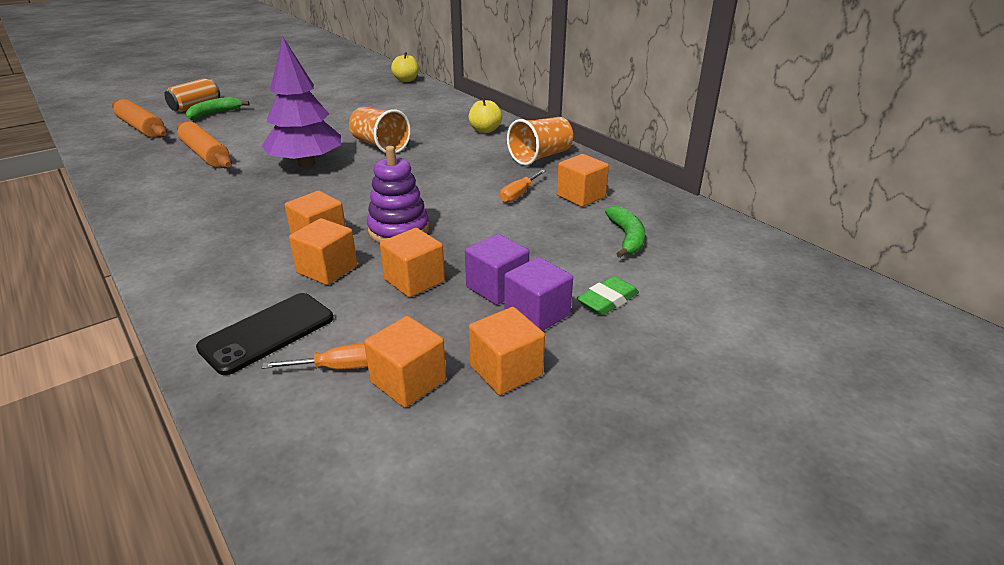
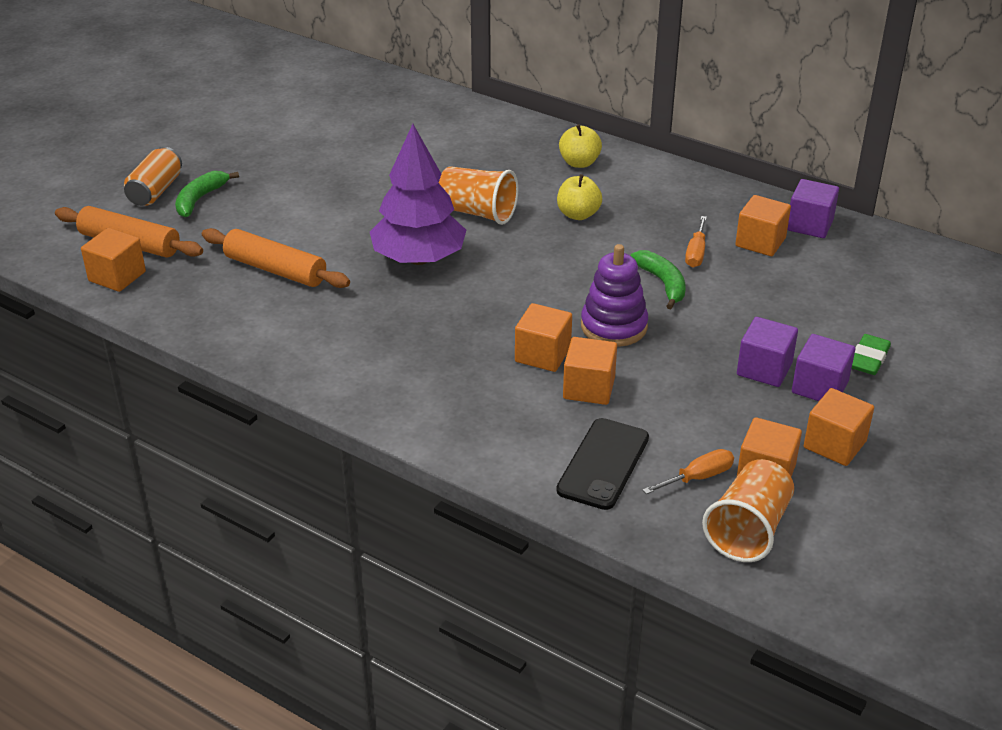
camera: 20 degrees left, 5 degrees up
(406, 80) = (395, 87): yellow apple -> yellow apple (578, 214)
(414, 280) = (683, 380): orange cube -> orange cube (117, 276)
(540, 157) = (676, 193): orange cup -> orange cup (748, 530)
(627, 238) = (840, 286): green banana -> green banana (663, 283)
(634, 192) = (809, 225): none -> purple cube

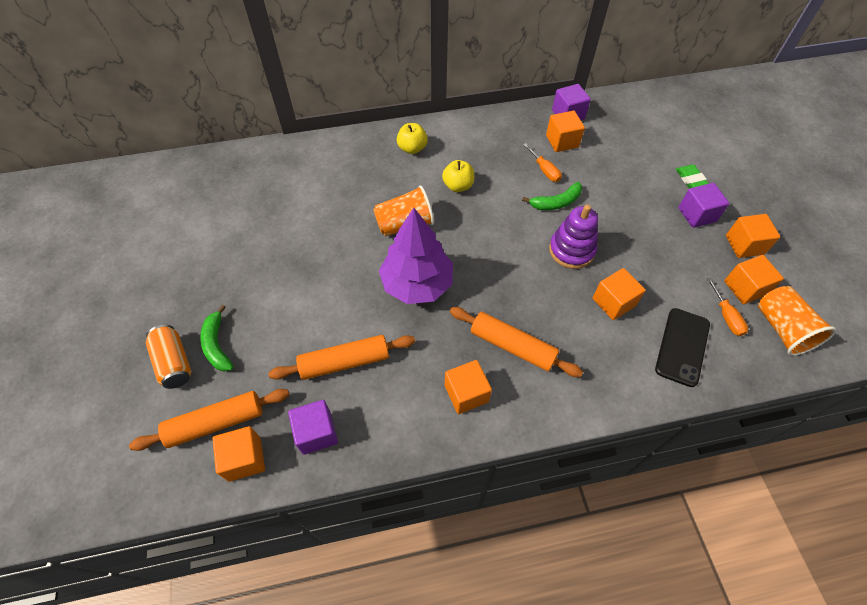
camera: 45 degrees left, 20 degrees up
(433, 352) = (512, 346): none -> orange rolling pin
(543, 355) = (565, 299): orange cube -> orange cube (466, 393)
(603, 464) = (682, 347): black phone -> black phone turned 45 degrees clockwise
(663, 283) = (556, 202): green banana -> green banana turned 135 degrees clockwise
(698, 477) = (726, 316): orange screwdriver -> orange screwdriver turned 150 degrees clockwise
(764, 369) = (664, 222): purple cube -> purple cube (316, 433)

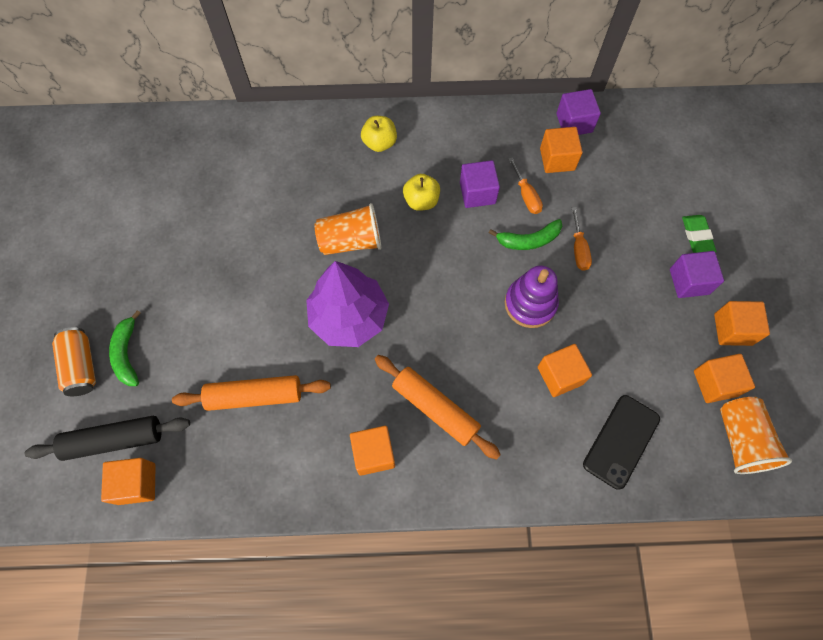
camera: 10 degrees right, 10 degrees up
(216, 423) = (114, 440): orange rolling pin -> black rolling pin
(316, 433) = (212, 469): purple cube -> purple cube (477, 193)
(726, 316) = (682, 414): orange screwdriver -> orange screwdriver (578, 249)

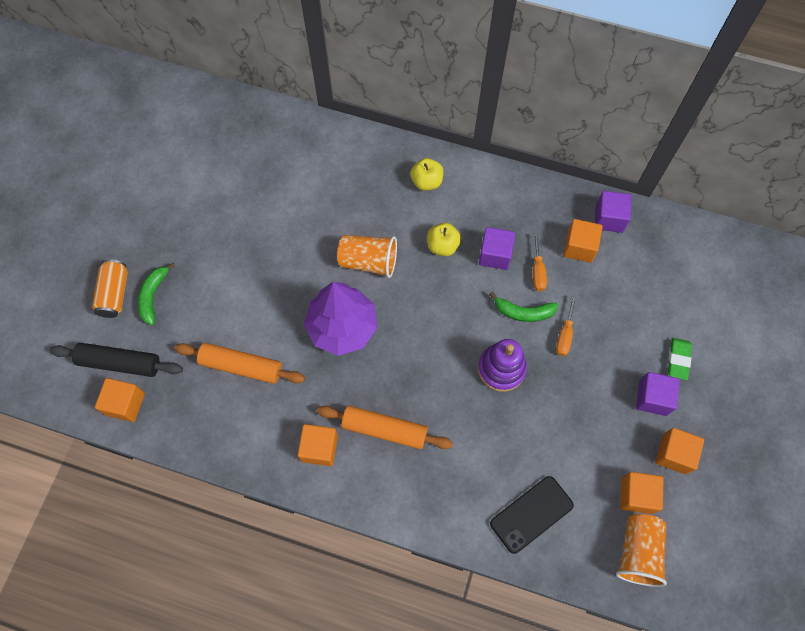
camera: 20 degrees right, 0 degrees up
(435, 408) = (384, 429): orange rolling pin -> orange rolling pin turned 45 degrees counterclockwise
(560, 375) = (502, 439): orange cube -> none

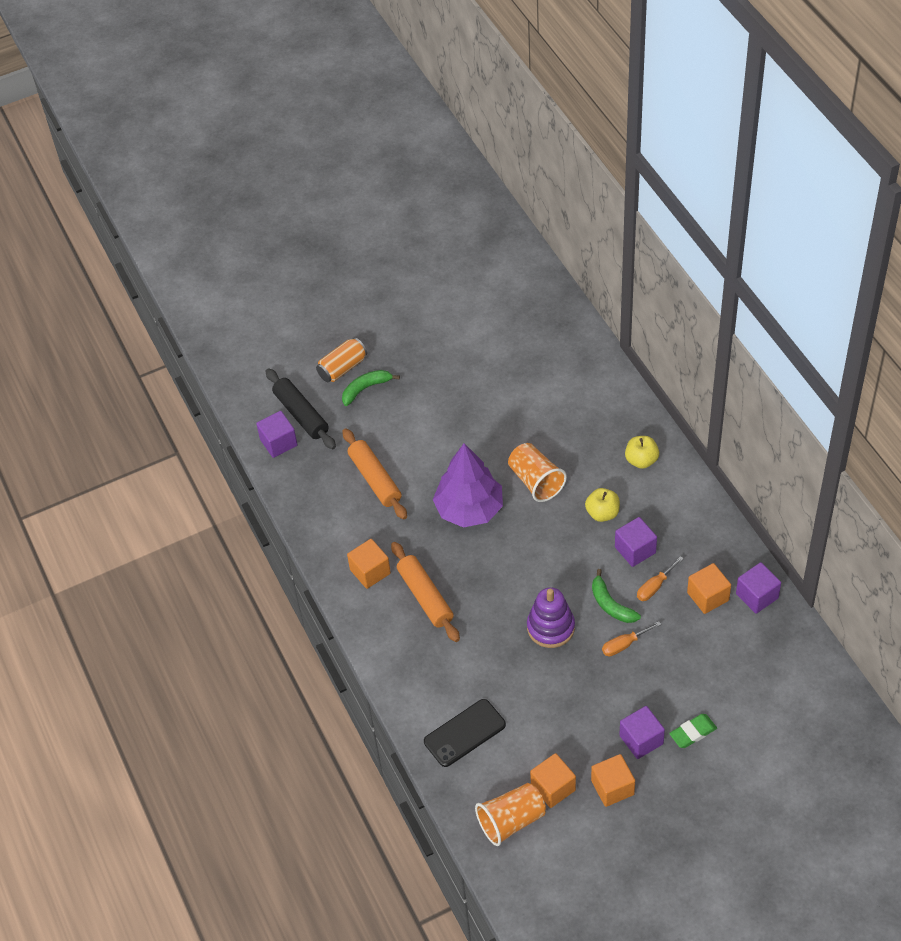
camera: 50 degrees right, 15 degrees down
(125, 404) = (278, 442): orange cube -> purple cube
(531, 514) = (464, 733): black phone -> black phone turned 45 degrees counterclockwise

